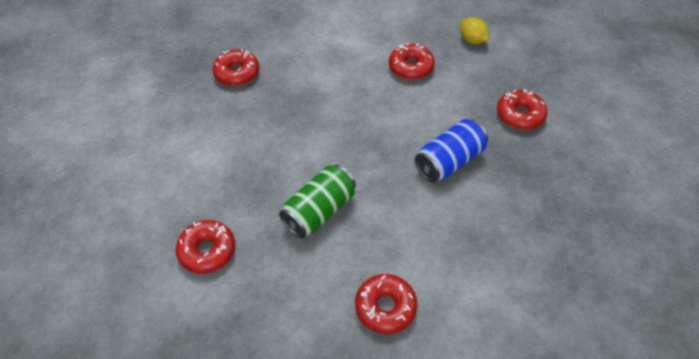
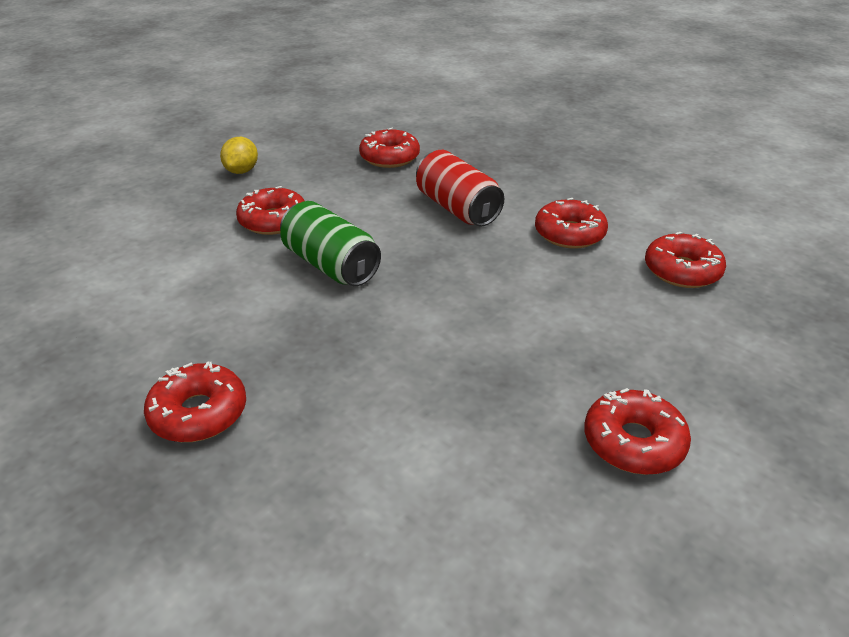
camera: 85 degrees left, 15 degrees down
(319, 211) = (541, 317): green can -> green can (330, 265)
(427, 233) = (569, 234): none -> red donut
(449, 161) = (457, 208): blue can -> red can
(472, 40) = (242, 171): yellow lemon -> yellow lemon turned 45 degrees counterclockwise

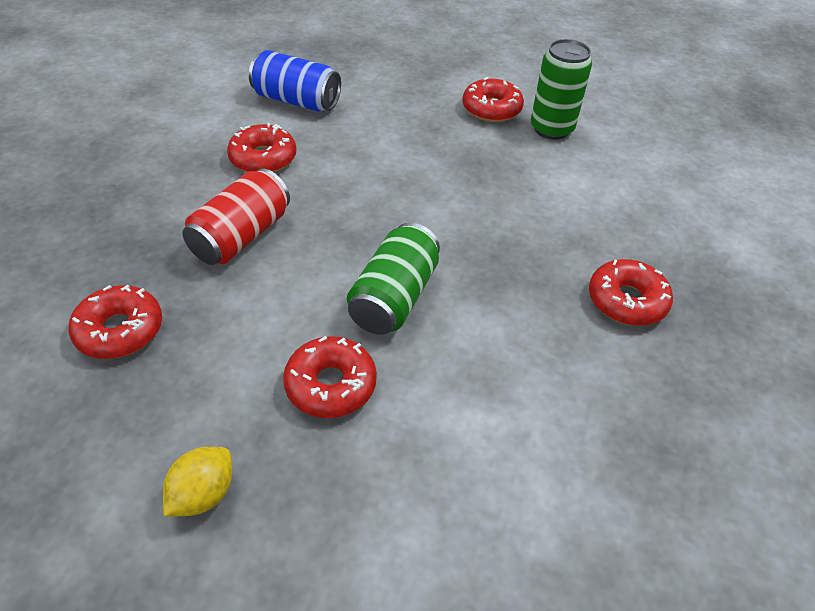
camera: 115 degrees left, 10 degrees up
(242, 171) = (203, 494): yellow lemon -> yellow lemon turned 45 degrees counterclockwise
(557, 496) = (551, 129): none -> green can
(682, 271) = (296, 101): red donut -> blue can

